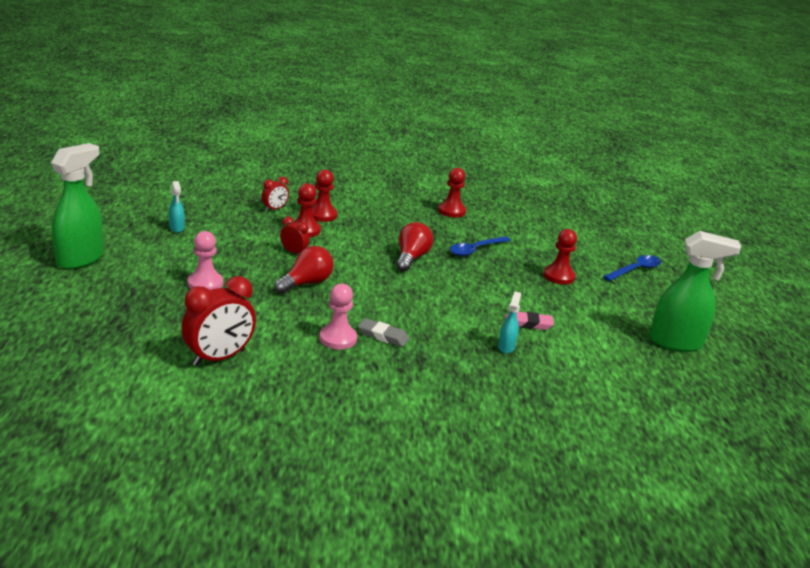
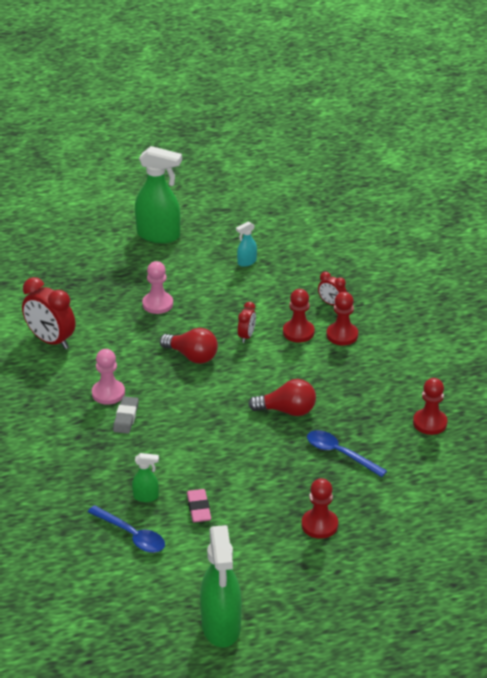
camera: 80 degrees right, 10 degrees up
(506, 347) = (146, 497): turquoise spray bottle -> green spray bottle
(635, 270) = (383, 593): blue spoon -> blue spoon (132, 535)

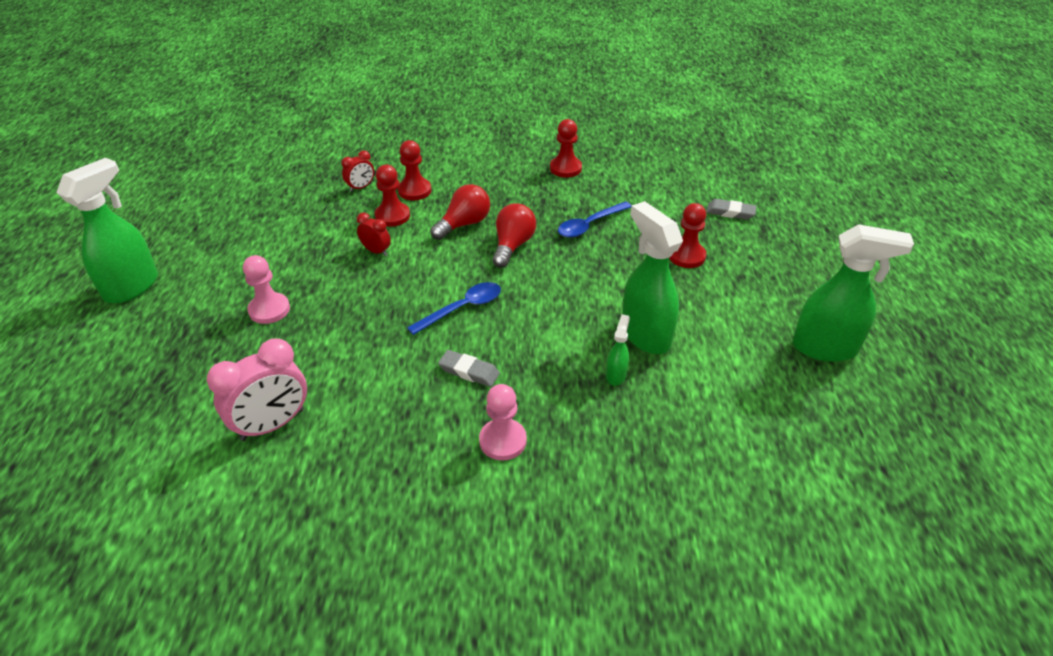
camera: 75 degrees left, 5 degrees up
(51, 340) = (272, 424): red clock -> pink clock
(108, 393) = (415, 381): pink pawn -> pink pawn (503, 441)
(132, 535) = (679, 398): blue spoon -> blue spoon (463, 308)
(192, 356) = (386, 297): red light bulb -> red light bulb (464, 224)
(198, 508) = (645, 335): pink eraser -> green spray bottle
(246, 262) = (246, 228): turquoise spray bottle -> none
(409, 552) = (730, 212): none -> grey eraser

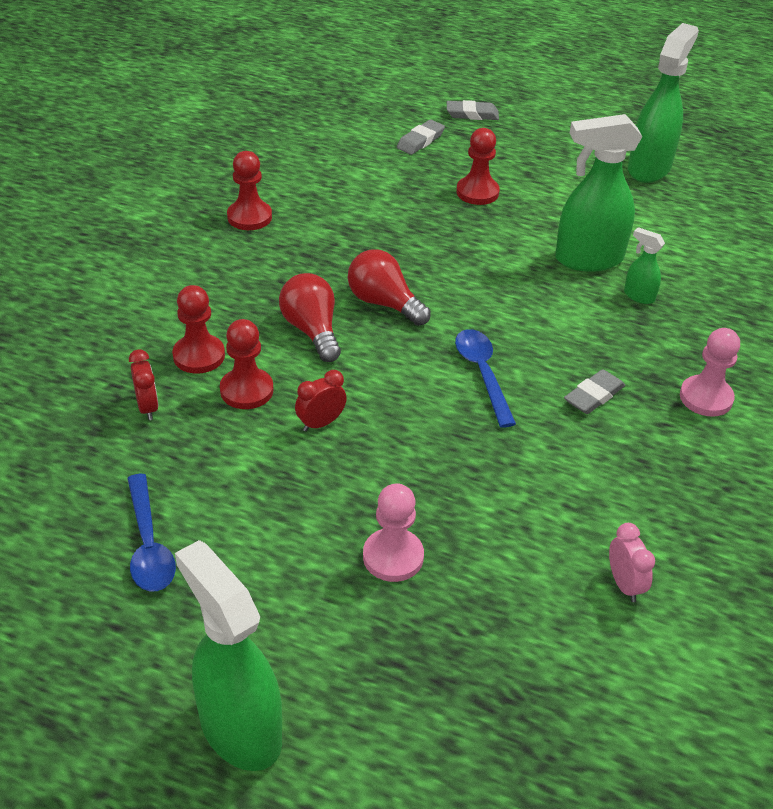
camera: 70 degrees left, 0 degrees up
(272, 424) = (624, 584): pink clock -> pink clock, size x0.53
(589, 225) = (381, 236): blue spoon -> blue spoon (148, 545)
(798, 228) = (472, 114): none -> grey eraser

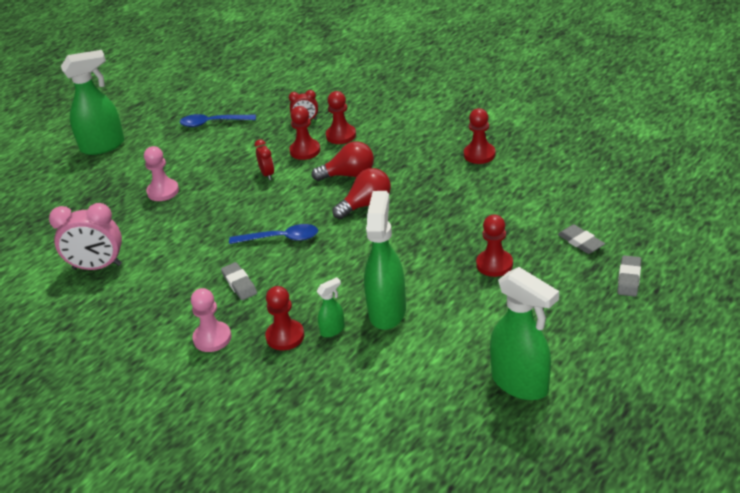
camera: 110 degrees right, 5 degrees down
(624, 584) = (97, 267): pink clock -> pink clock, size x1.90
(669, 333) = (285, 336): none -> red pawn

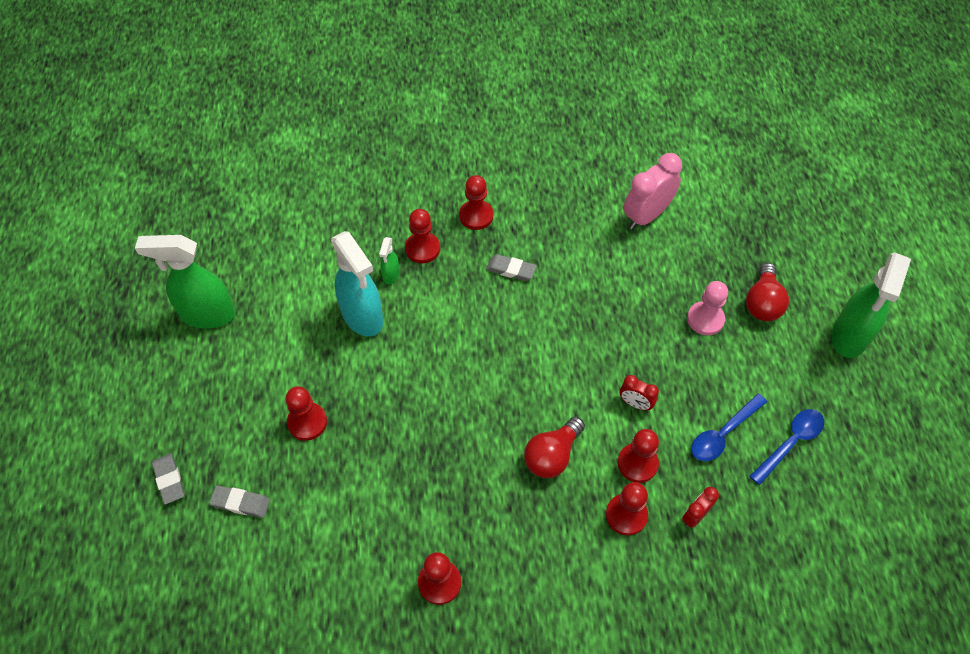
camera: 135 degrees right, 20 degrees up
(212, 338) = (476, 216): pink pawn -> red pawn
(281, 238) = (529, 334): blue spoon -> blue spoon (722, 434)
(366, 205) = (493, 424): red light bulb -> red light bulb (762, 303)
(387, 311) = (362, 317): green spray bottle -> turquoise spray bottle

